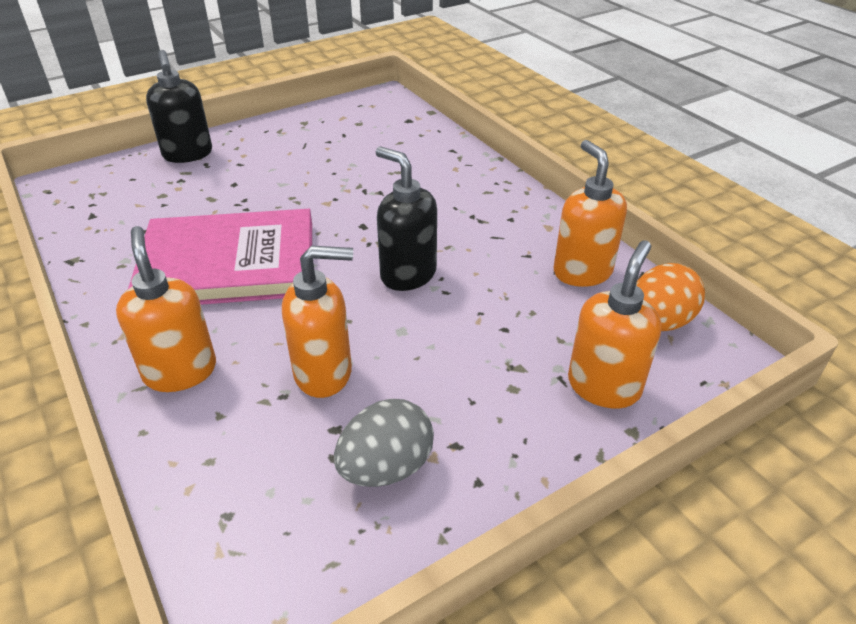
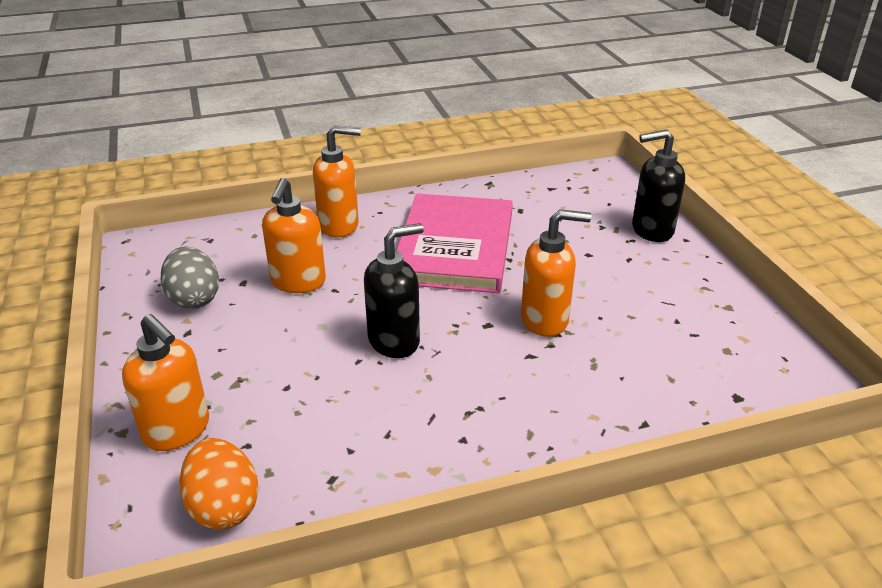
camera: 105 degrees right, 5 degrees down
(582, 272) = (336, 471): orange soap dispenser -> orange soap dispenser (545, 320)

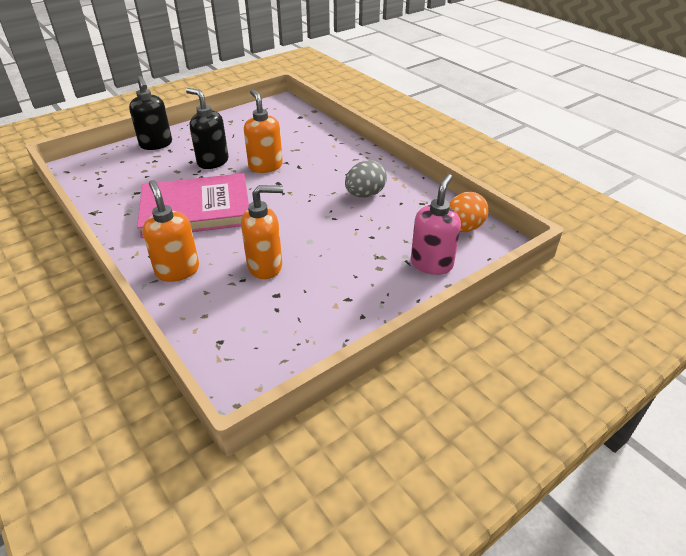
camera: 110 degrees left, 5 degrees up
(177, 430) = (432, 264): orange soap dispenser -> pink soap dispenser
(194, 299) = (309, 312): grey egg -> grey egg (365, 194)
(394, 341) = (310, 209): black soap dispenser -> black soap dispenser (212, 162)

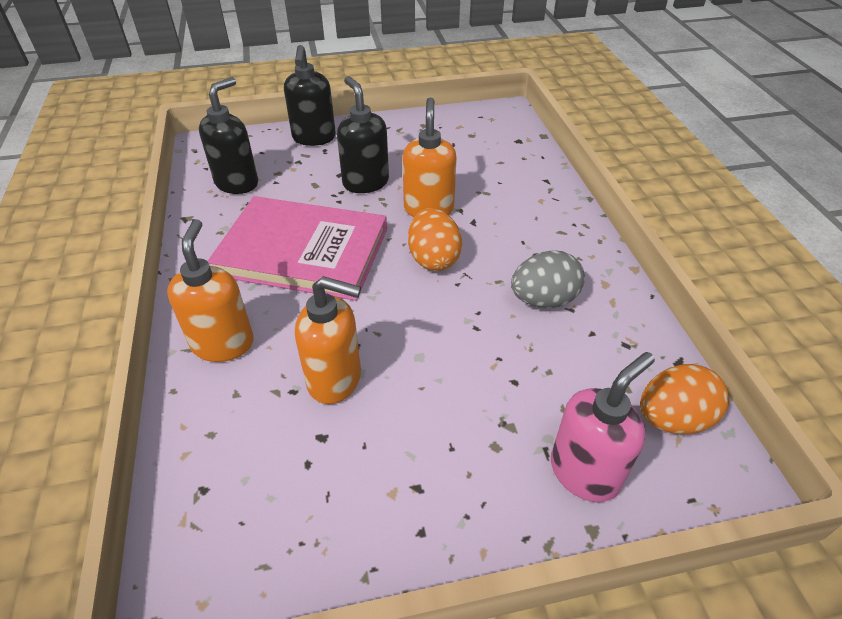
camera: 25 degrees right, 5 degrees up
(117, 183) = (237, 183): none -> black soap dispenser
(286, 191) = (433, 258): none -> orange egg

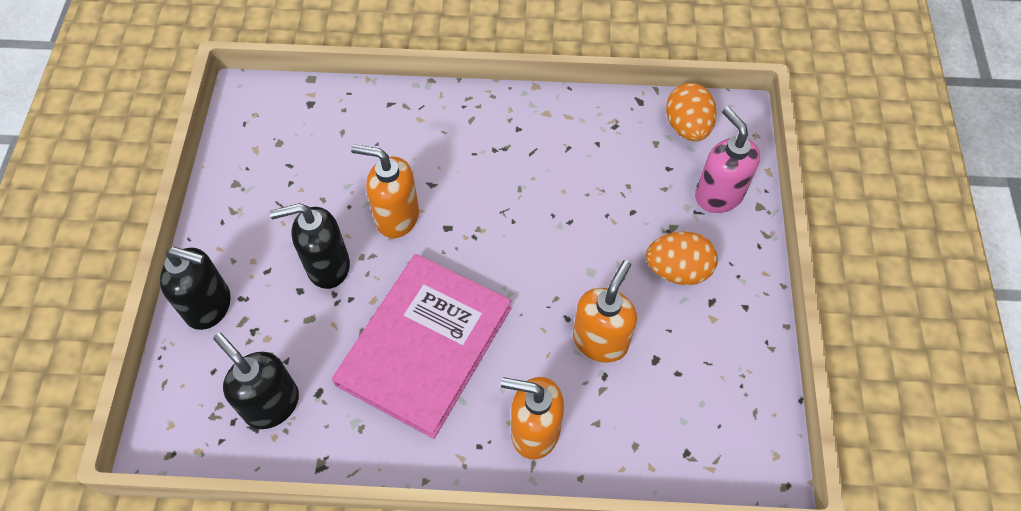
camera: 75 degrees left, 15 degrees up
(433, 258) = (474, 231): orange egg -> orange egg (677, 270)
(543, 300) = (552, 163): grey egg -> none

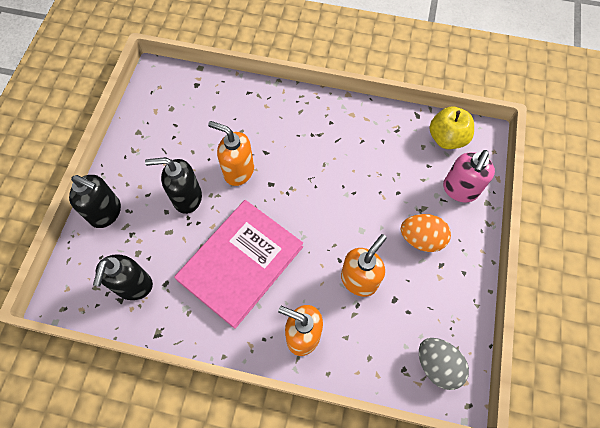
camera: 10 degrees right, 5 degrees up
(271, 404) = (134, 286): black soap dispenser -> black soap dispenser turned 135 degrees counterclockwise
(687, 127) = (447, 138): orange egg -> yellow apple
(718, 195) = (459, 190): pink soap dispenser -> pink soap dispenser turned 135 degrees counterclockwise
(732, 439) = (437, 365): none -> grey egg

